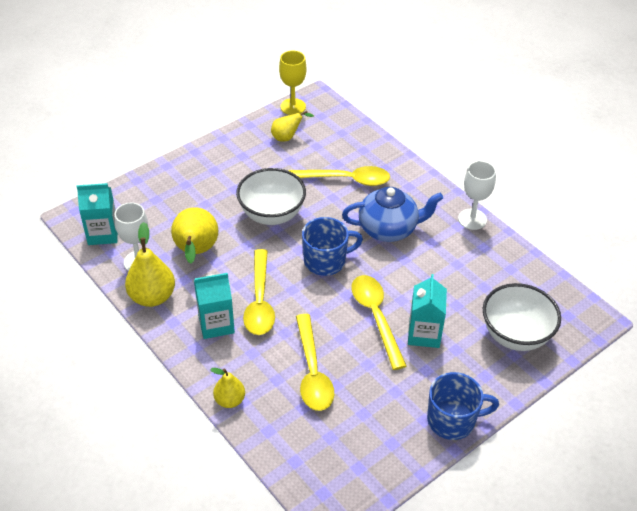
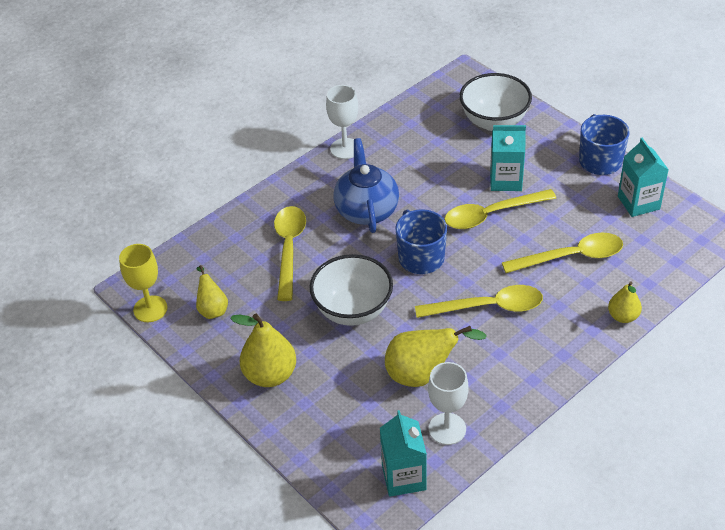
camera: 90 degrees left, 0 degrees up
(152, 297) = (500, 405): yellow pear -> yellow pear (270, 375)
(216, 324) = (527, 340): turquoise carton -> turquoise carton (638, 203)

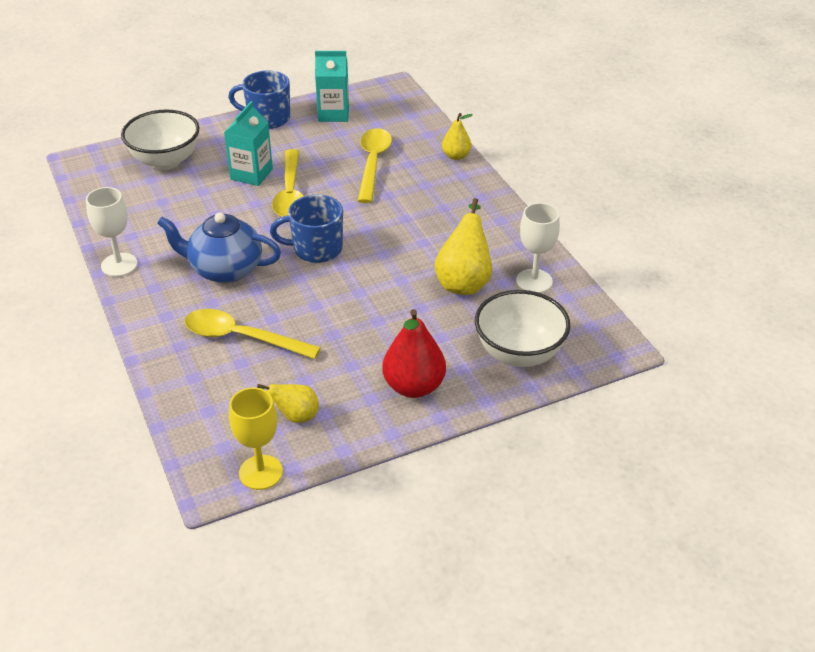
camera: 75 degrees left, 5 degrees down
(270, 375) = (414, 386): yellow pear -> red pear
(353, 310) = (358, 309): white bowl -> white bowl (519, 353)
(404, 477) = (578, 320): turquoise carton -> none
(488, 307) = (404, 224): yellow spoon -> none

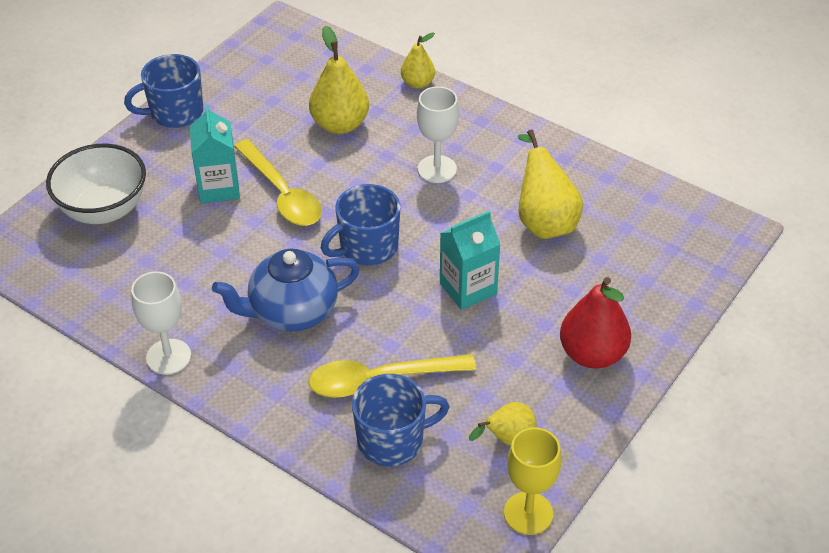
camera: 30 degrees left, 5 degrees up
(212, 380) = (392, 440): none -> blue mug
(333, 113) = (244, 80): turquoise carton -> turquoise carton (468, 288)
(373, 164) = (340, 124): yellow spoon -> yellow pear
(519, 353) = (657, 275): white bowl -> none
(534, 281) = (608, 193): white goblet -> white goblet (437, 169)

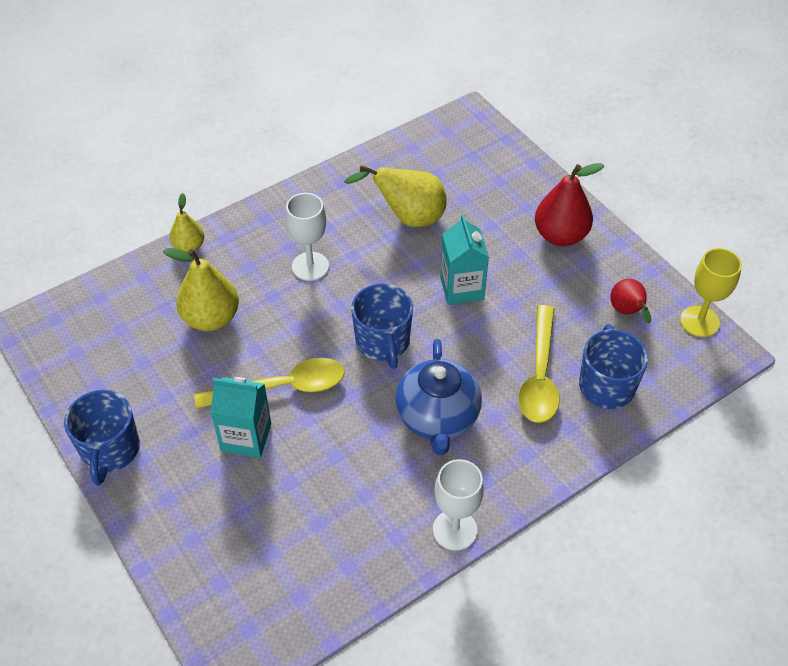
camera: 70 degrees left, 5 degrees up
(104, 210) = (225, 547): white bowl -> none
(507, 439) = (627, 312): yellow pear -> red pear

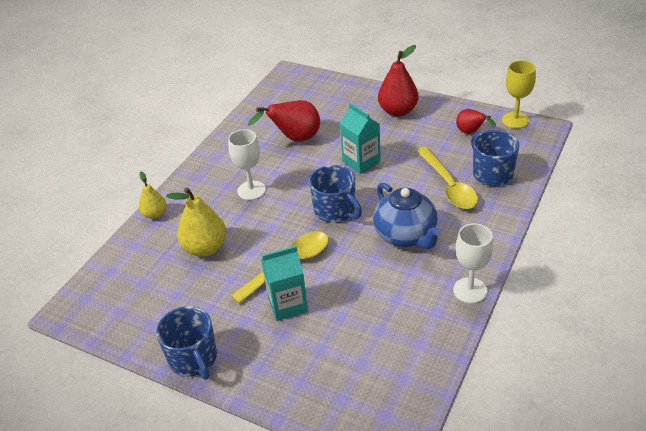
camera: 25 degrees left, 10 degrees down
(408, 217) = (295, 139): yellow pear -> red pear

